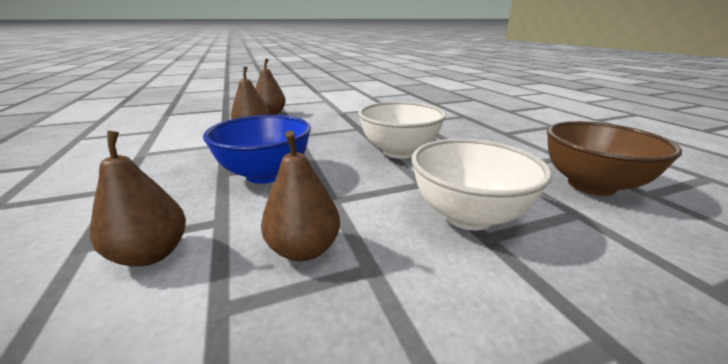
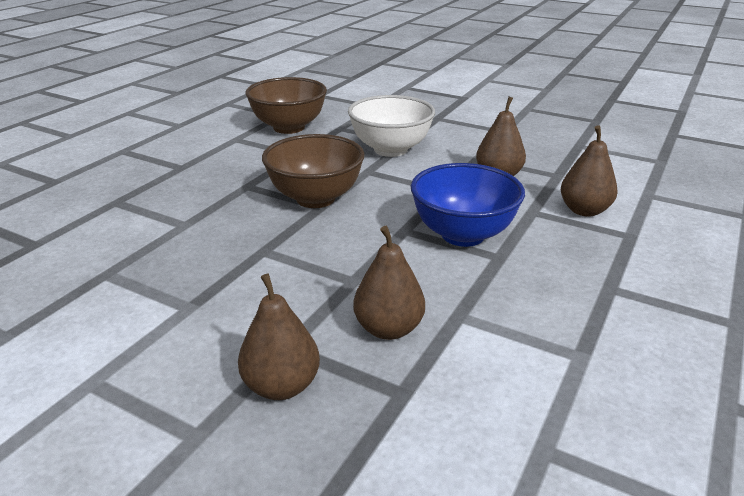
camera: 130 degrees left, 5 degrees up
(399, 152) = (315, 198): white bowl -> brown bowl

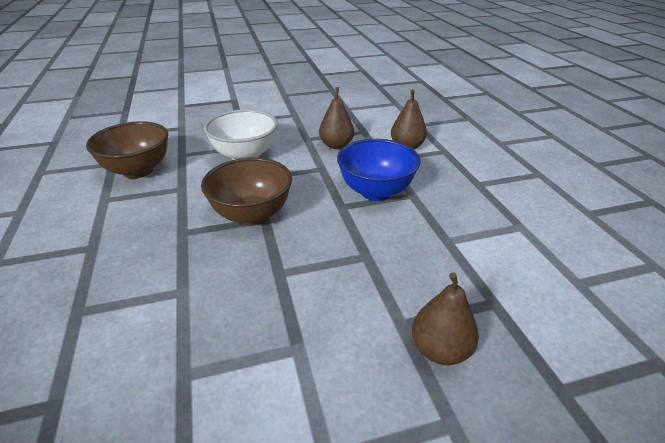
camera: 45 degrees left, 5 degrees up
(388, 329) = (431, 272): brown pear -> none

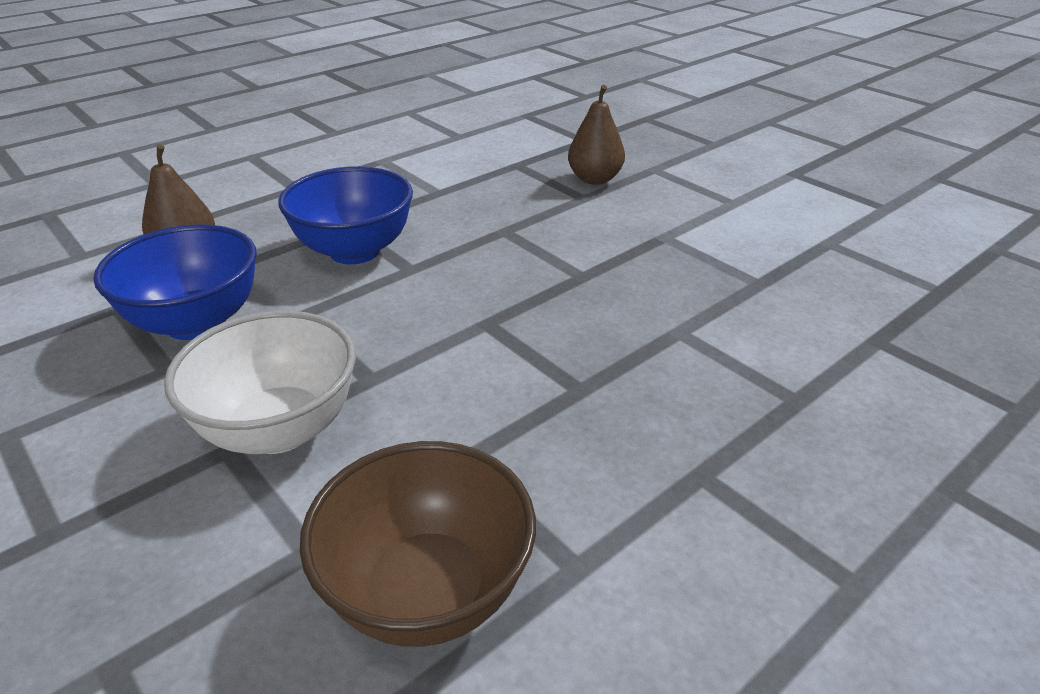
camera: 115 degrees left, 0 degrees up
(252, 215) = (486, 338): brown bowl -> none
(336, 145) = (196, 322): brown pear -> blue bowl

